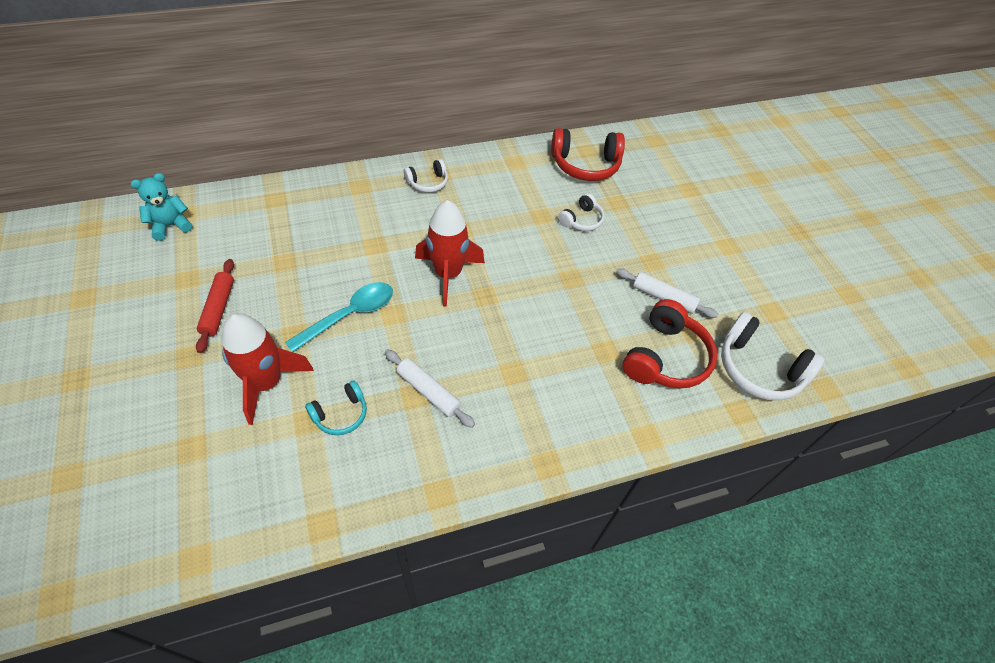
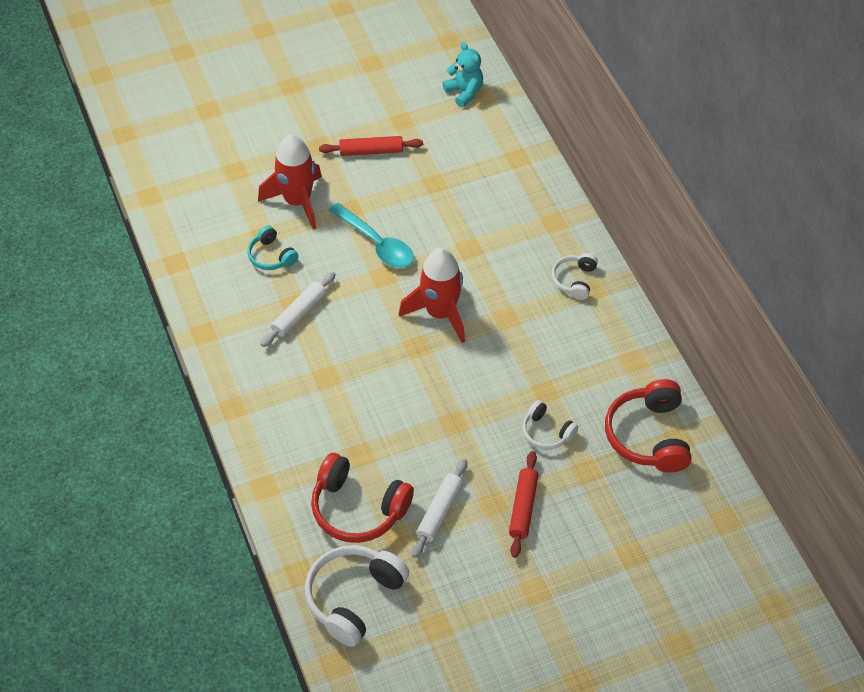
camera: 90 degrees right, 0 degrees up
(428, 183) = (574, 280): white headphones -> white headphones turned 45 degrees clockwise
(654, 243) = (523, 508): none -> red rolling pin

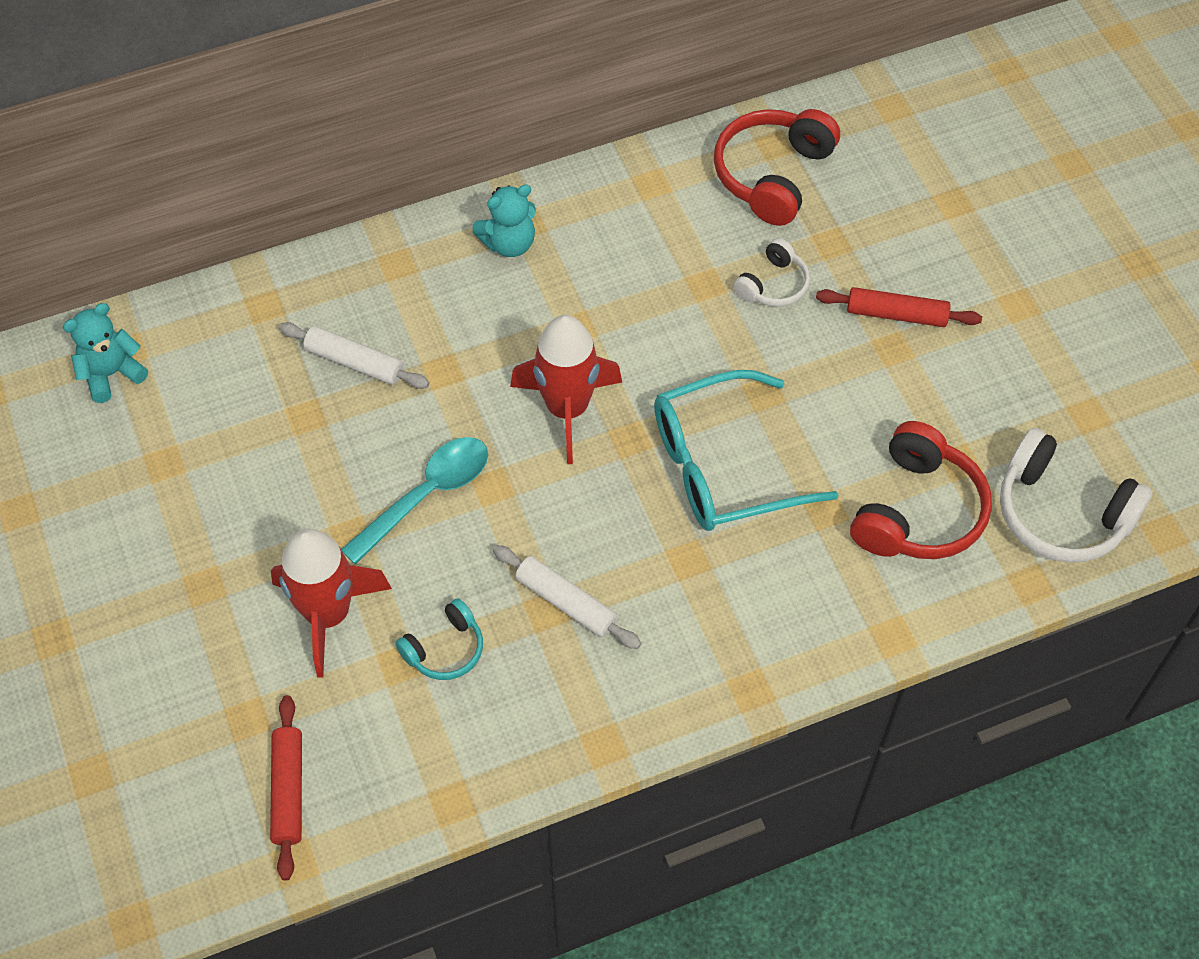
camera: 90 degrees left, 5 degrees up
(371, 151) = (226, 507): red rolling pin -> red rolling pin (288, 791)
(395, 398) = (723, 466): none -> turquoise glasses
(440, 512) = (912, 410): white rolling pin -> white rolling pin (355, 362)
(574, 280) = (509, 243): white headphones -> turquoise teddy bear
(648, 436) = (772, 175): red headphones -> red headphones turned 120 degrees clockwise

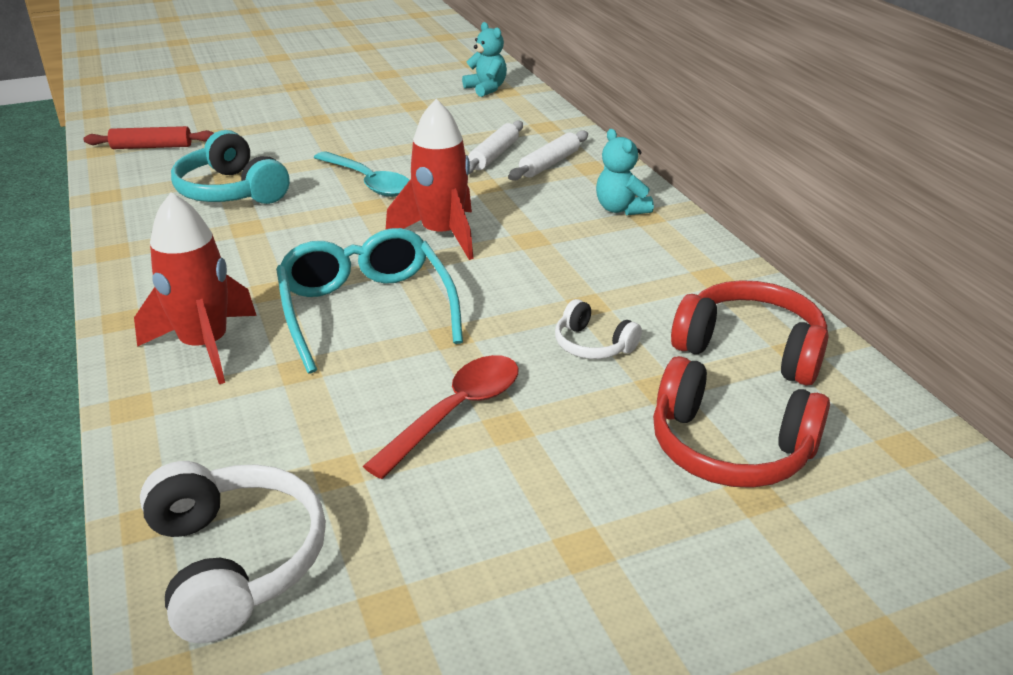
camera: 90 degrees right, 25 degrees down
(328, 614) = (278, 154): red rocket -> red rocket (205, 346)
(445, 649) = (231, 191): turquoise headphones -> turquoise headphones, size x1.79
(566, 602) = (250, 235): white rolling pin -> white rolling pin (549, 164)
(878, 385) = (455, 413): none -> red spoon
(896, 314) = (558, 432): red rolling pin -> none
(918, 511) = (278, 433): red headphones -> red headphones (729, 448)
(1061, 513) = (235, 561): white headphones -> white headphones turned 120 degrees clockwise

